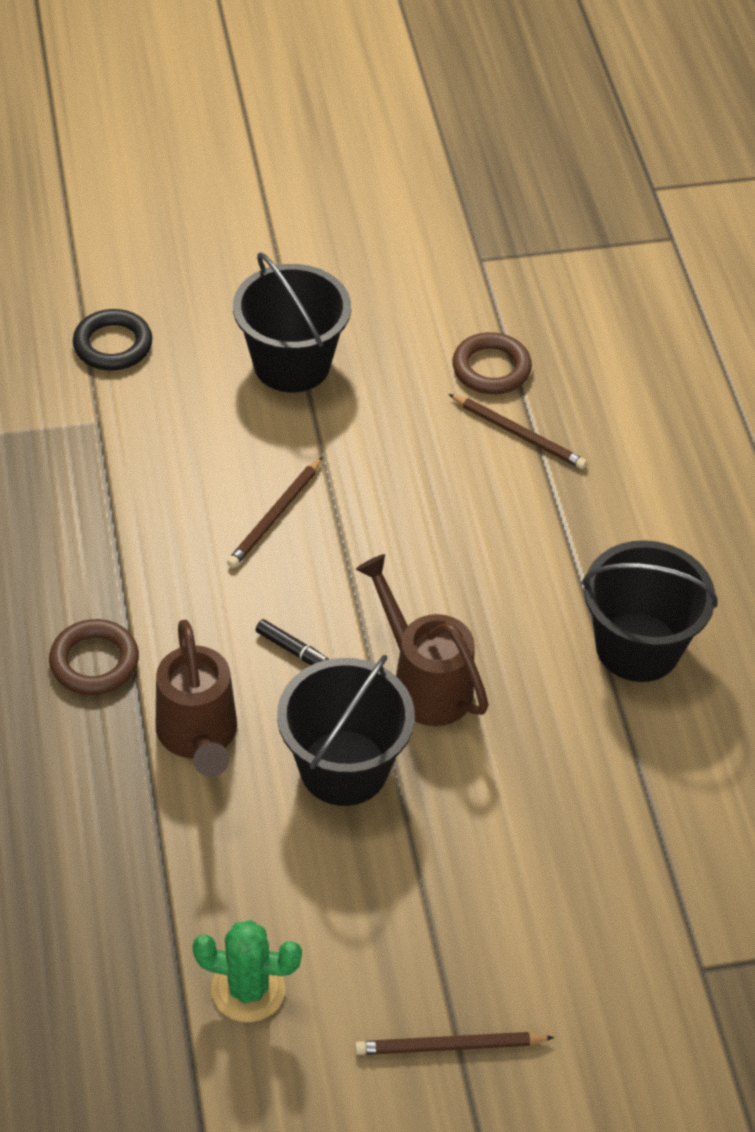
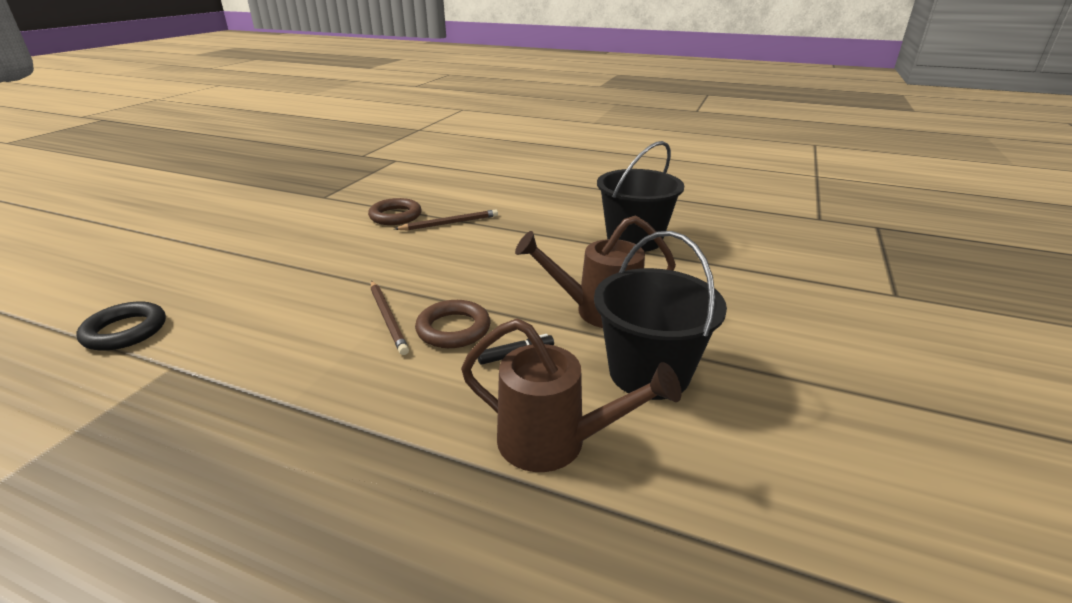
camera: 55 degrees left, 20 degrees down
(94, 662) = (402, 481): brown ring -> brown ring (453, 329)
(248, 989) = (891, 535): green cactus -> none
(292, 364) = (283, 268): black bucket -> none
(449, 1046) = (969, 422): brown pencil -> none

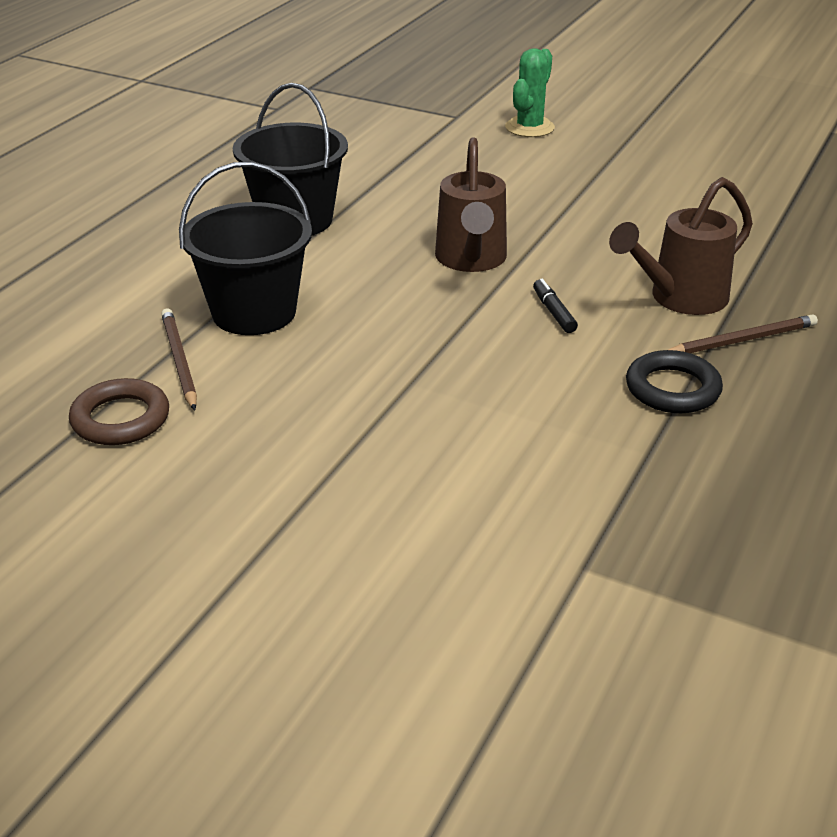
camera: 85 degrees left, 5 degrees up
(125, 331) = (490, 651): black ring -> black ring (672, 389)
(388, 318) = (473, 399): brown pencil -> brown pencil (742, 340)
(453, 329) = (501, 351): brown ring -> none
(554, 442) = (680, 298): brown watering can -> brown watering can turned 150 degrees counterclockwise
(649, 373) = (581, 246): black bucket -> black bucket (254, 312)
(917, 339) = (529, 127): none -> green cactus

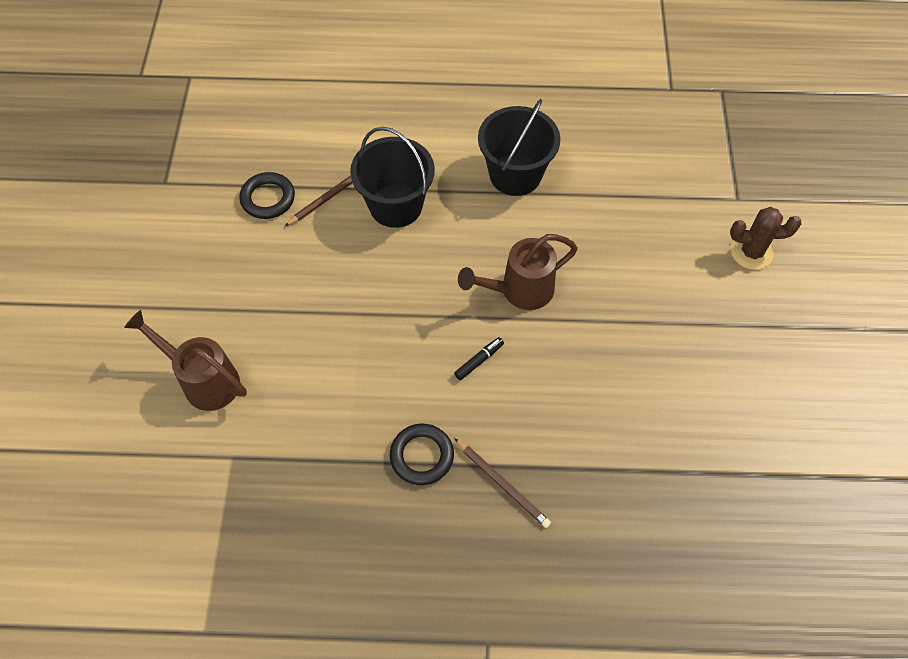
camera: 65 degrees right, 25 degrees up
(120, 419) = (268, 198): brown ring -> black ring
(529, 127) = (751, 252): green cactus -> brown cactus
(680, 298) = (538, 431): brown watering can -> brown watering can (204, 380)

